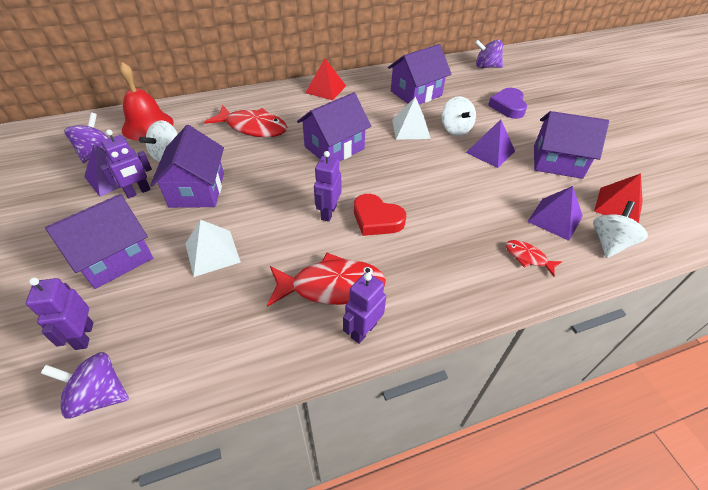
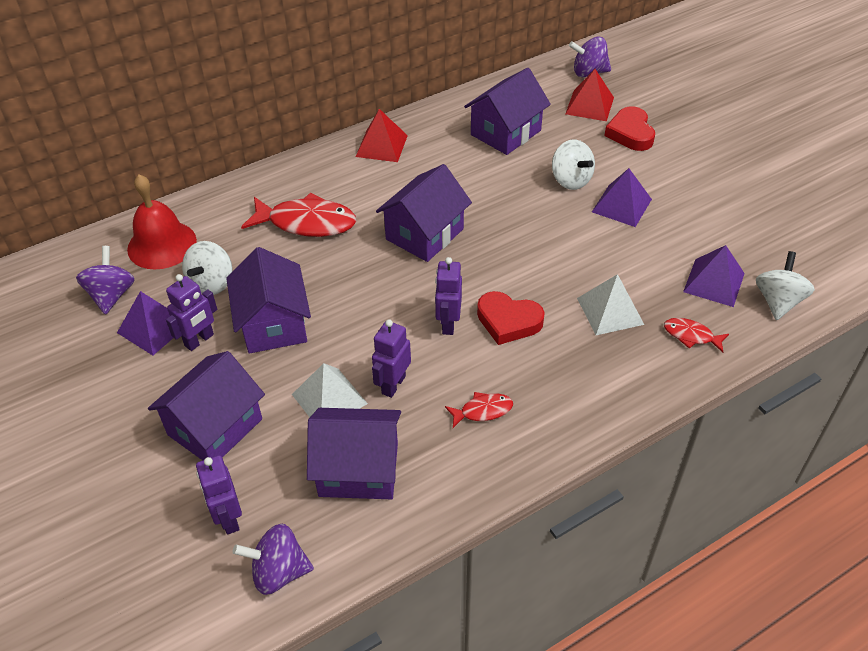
camera: 10 degrees left, 0 degrees up
(332, 286) = (483, 411): red fish -> red fish, size x0.50
(363, 330) = (533, 451): purple robot -> purple robot (393, 385)
(411, 129) = (514, 189): white pyramid -> white pyramid (610, 311)
(508, 106) = (630, 133): purple heart -> red heart
(557, 162) = (705, 205): purple house -> purple house (358, 469)
(618, 206) = (783, 253): red pyramid -> red pyramid (589, 105)

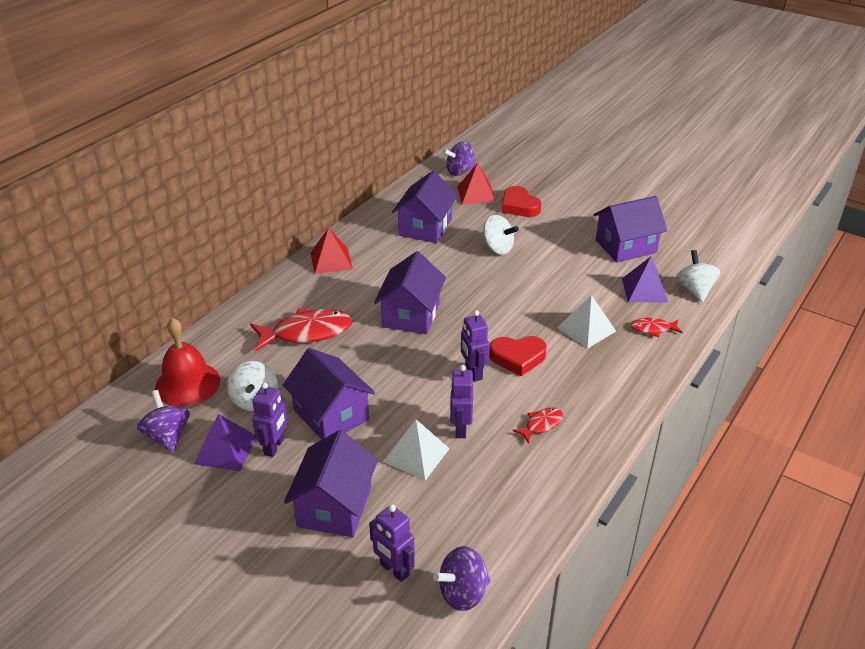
camera: 25 degrees left, 10 degrees down
(358, 469) = (475, 497): purple house -> purple house (625, 246)
(621, 205) = (546, 256): purple pyramid -> none

